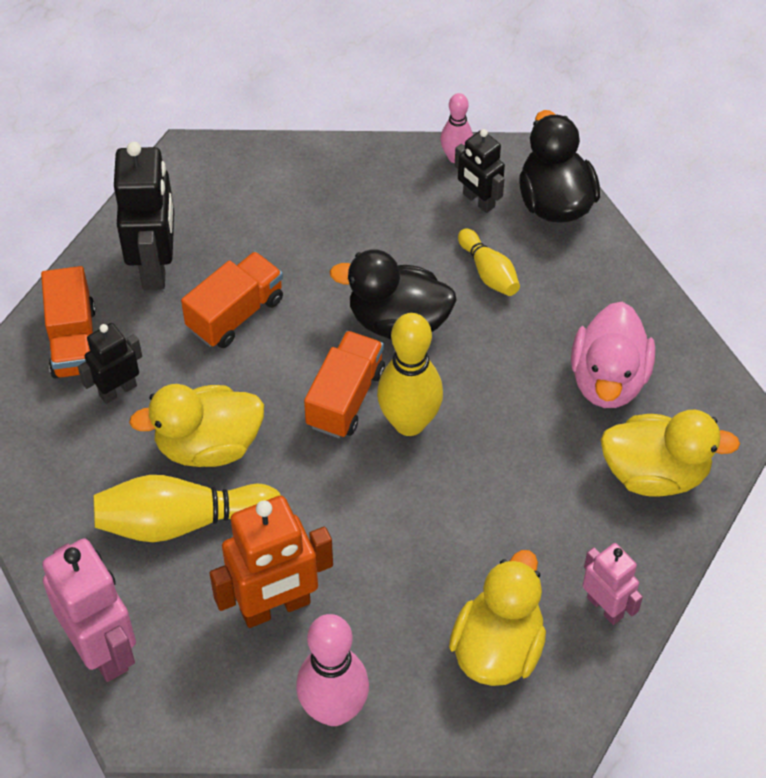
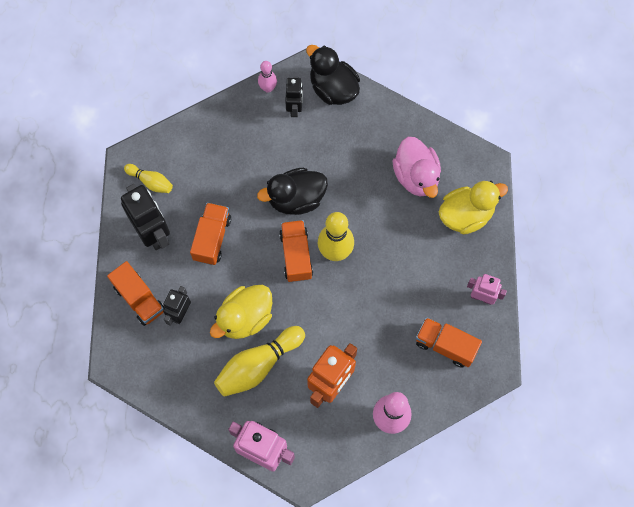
camera: 30 degrees left, 15 degrees up
(478, 200) = (294, 108): black robot -> black robot turned 105 degrees counterclockwise
(488, 272) = (324, 147): yellow bowling pin -> yellow bowling pin (151, 182)
(498, 648) = (445, 345): yellow duck -> orange truck

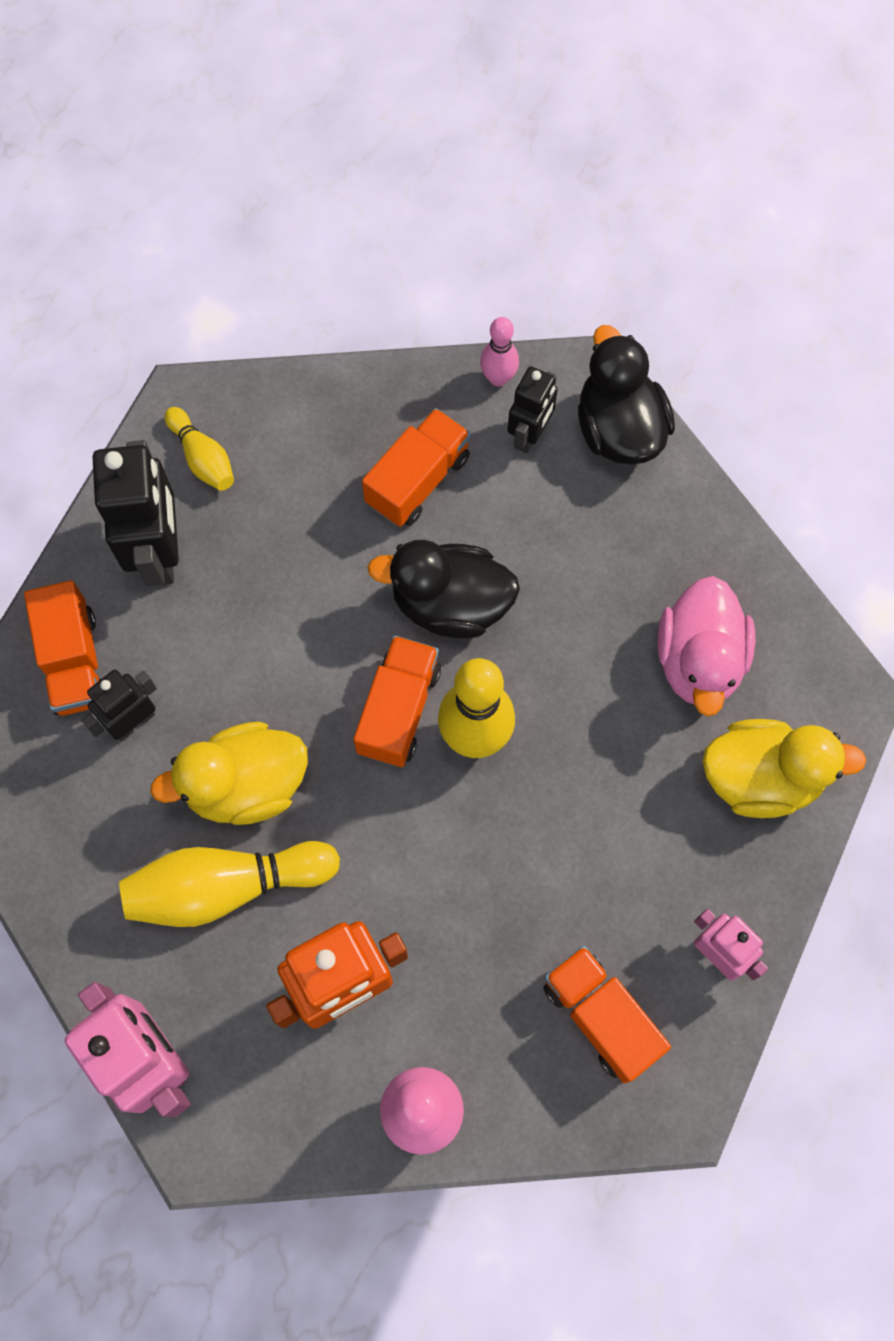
camera: 25 degrees right, 0 degrees up
(212, 238) = (260, 609): orange truck -> orange truck (418, 480)

